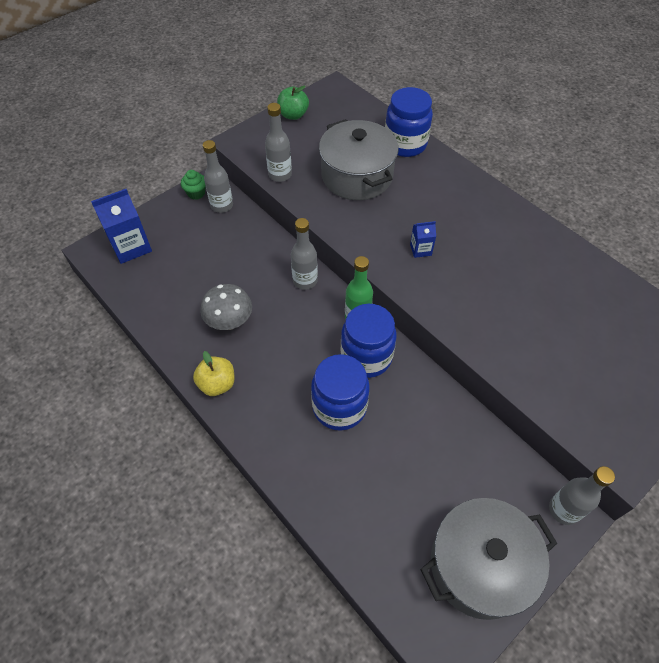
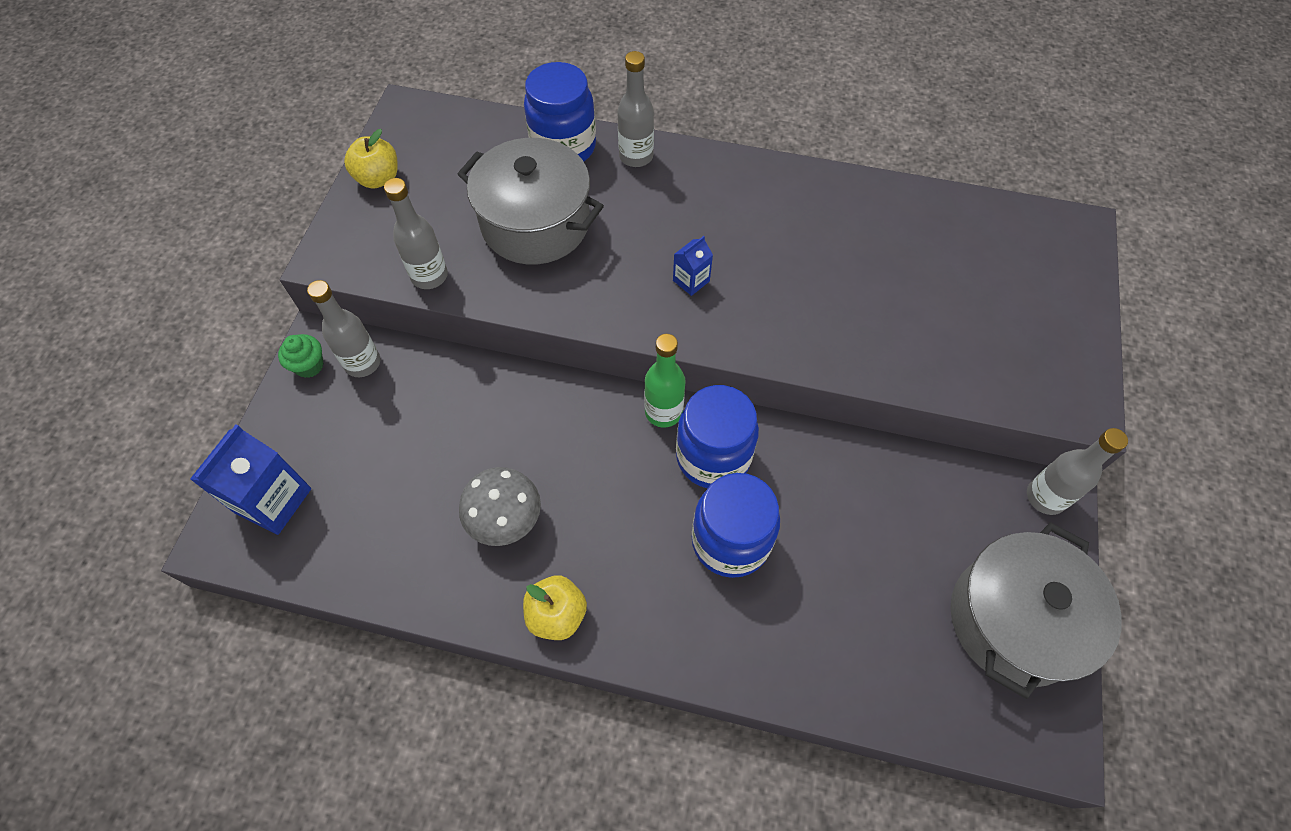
camera: 35 degrees left, 5 degrees up
(293, 115) = (378, 178): green apple -> yellow apple
(305, 281) = (561, 403): grey bottle -> grey bottle (636, 156)

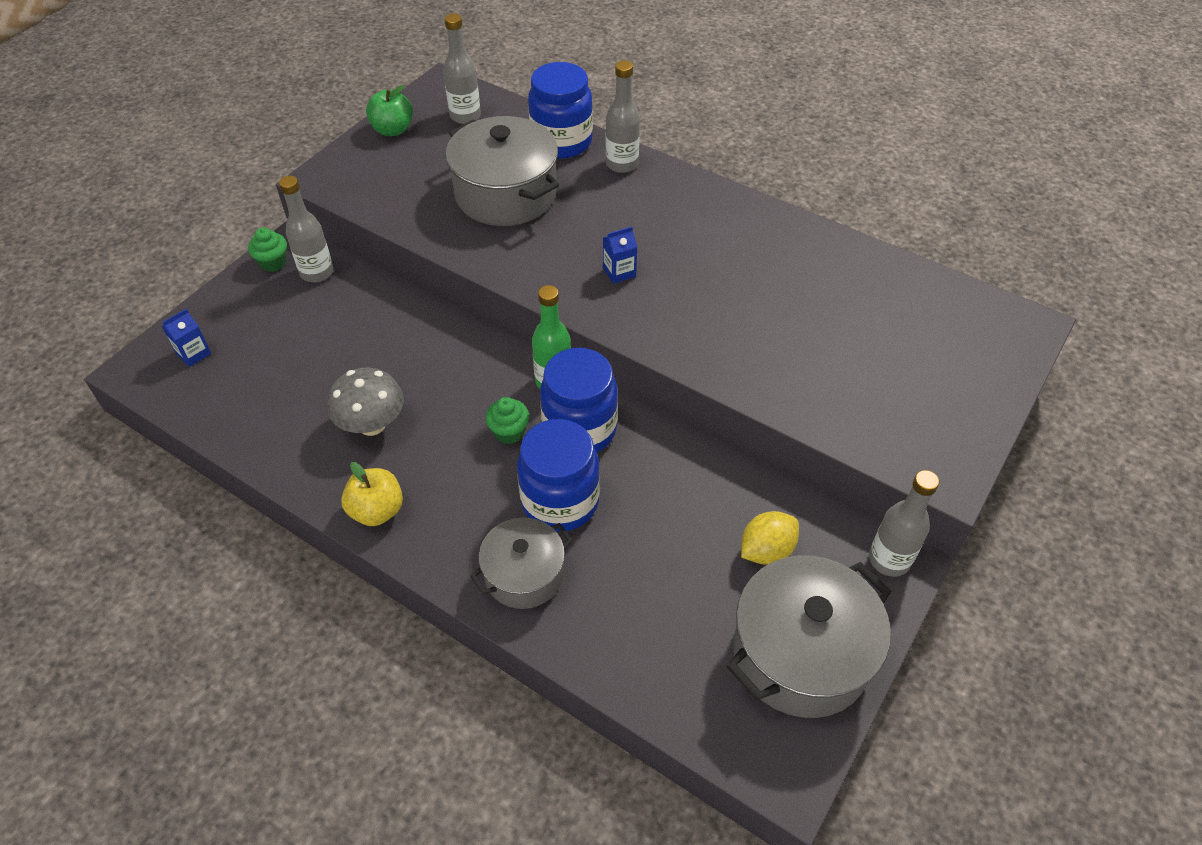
camera: 20 degrees right, 10 degrees down
(273, 500) = (193, 353): blue carton -> blue carton, size x0.52
(378, 178) = (393, 130): yellow apple -> green apple
(429, 276) = (396, 211): grey bottle -> grey bottle (465, 116)
(646, 482) = (509, 432): none -> green cupcake
(733, 632) = (524, 575): none -> grey pot
(938, 526) = (766, 550): none -> yellow lemon

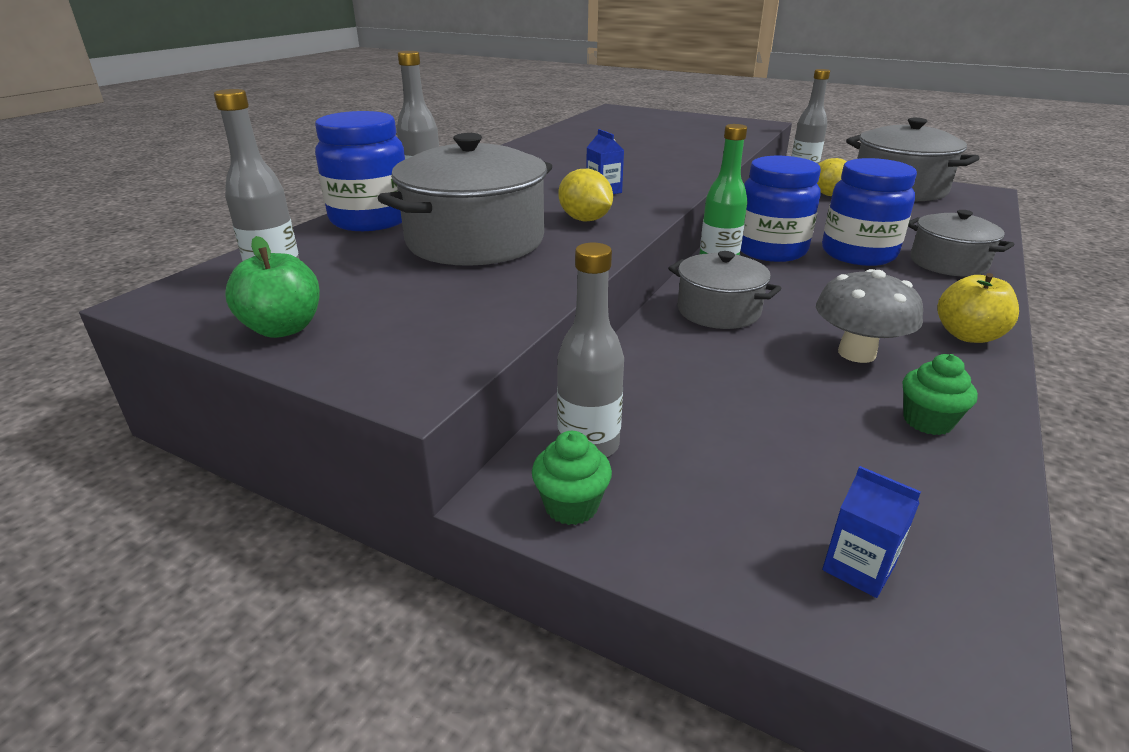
camera: 95 degrees left, 20 degrees down
(458, 360) = (718, 311): none -> grey pot
(509, 432) = (799, 278): green cupcake -> green cupcake (927, 421)
(541, 253) = (585, 220): none -> yellow lemon

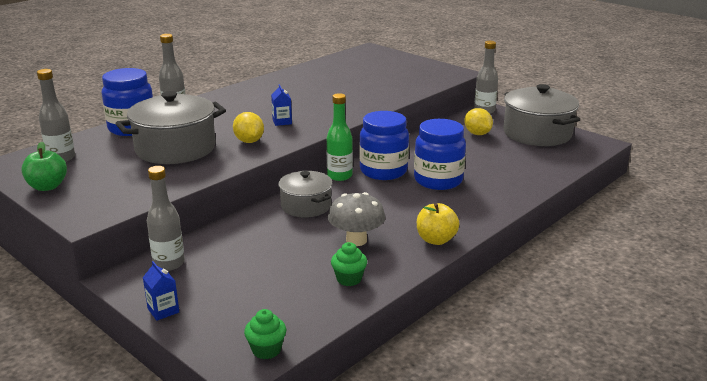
camera: 15 degrees right, 5 degrees down
(571, 506) = (138, 286): green cupcake -> green cupcake (266, 350)
(858, 567) = (237, 329): blue carton -> blue carton (163, 310)
(948, 263) = (490, 194): grey pot -> none

